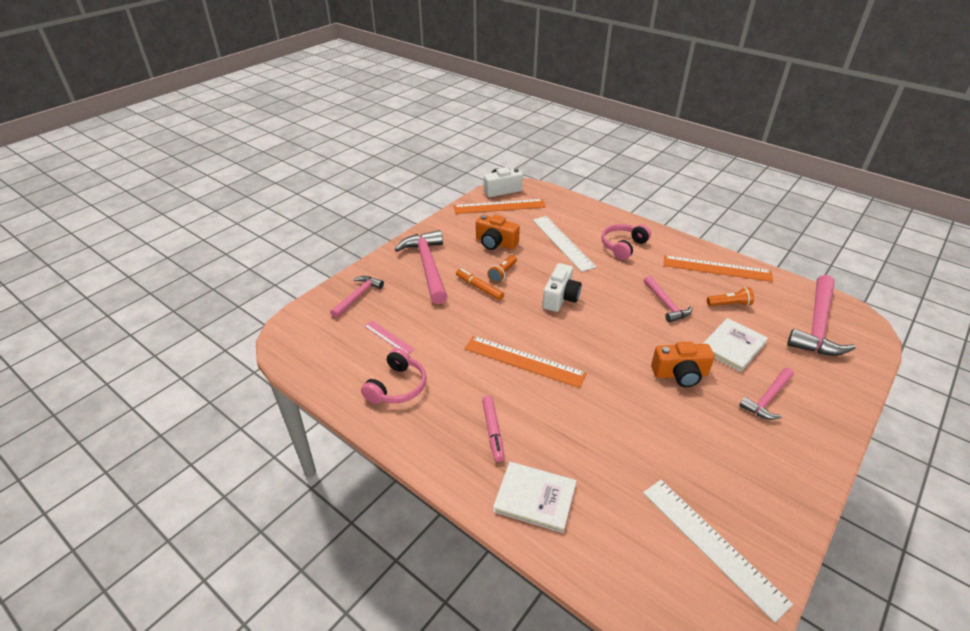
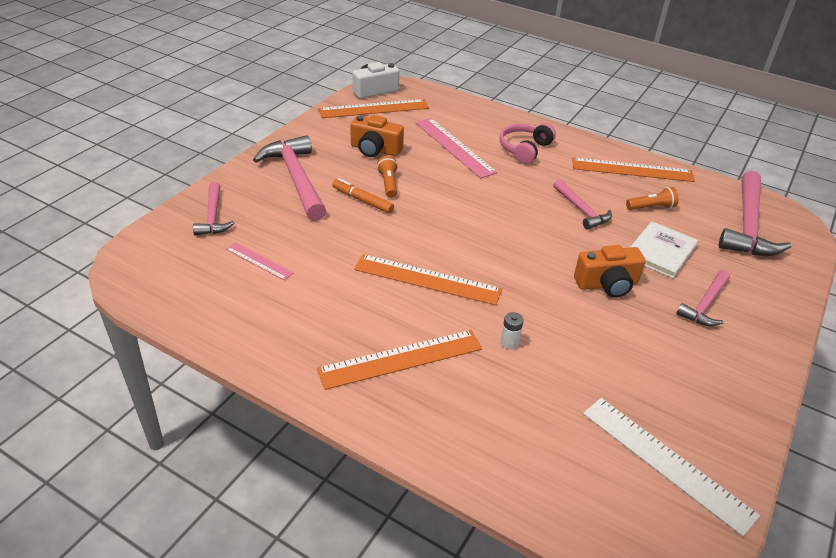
camera: 10 degrees left, 0 degrees up
(357, 296) = (213, 216): pink hammer -> pink hammer turned 150 degrees clockwise
(397, 386) = (277, 316): pink headphones -> none
(493, 431) = (401, 359): pink marker -> orange ruler
(502, 274) = (388, 184): orange flashlight -> orange flashlight turned 150 degrees clockwise
(535, 498) = (461, 428): white book -> none
(560, 298) = (460, 208): white camera -> none
(562, 242) = (454, 147): white ruler -> pink ruler
(586, 423) = (509, 342): none -> white battery

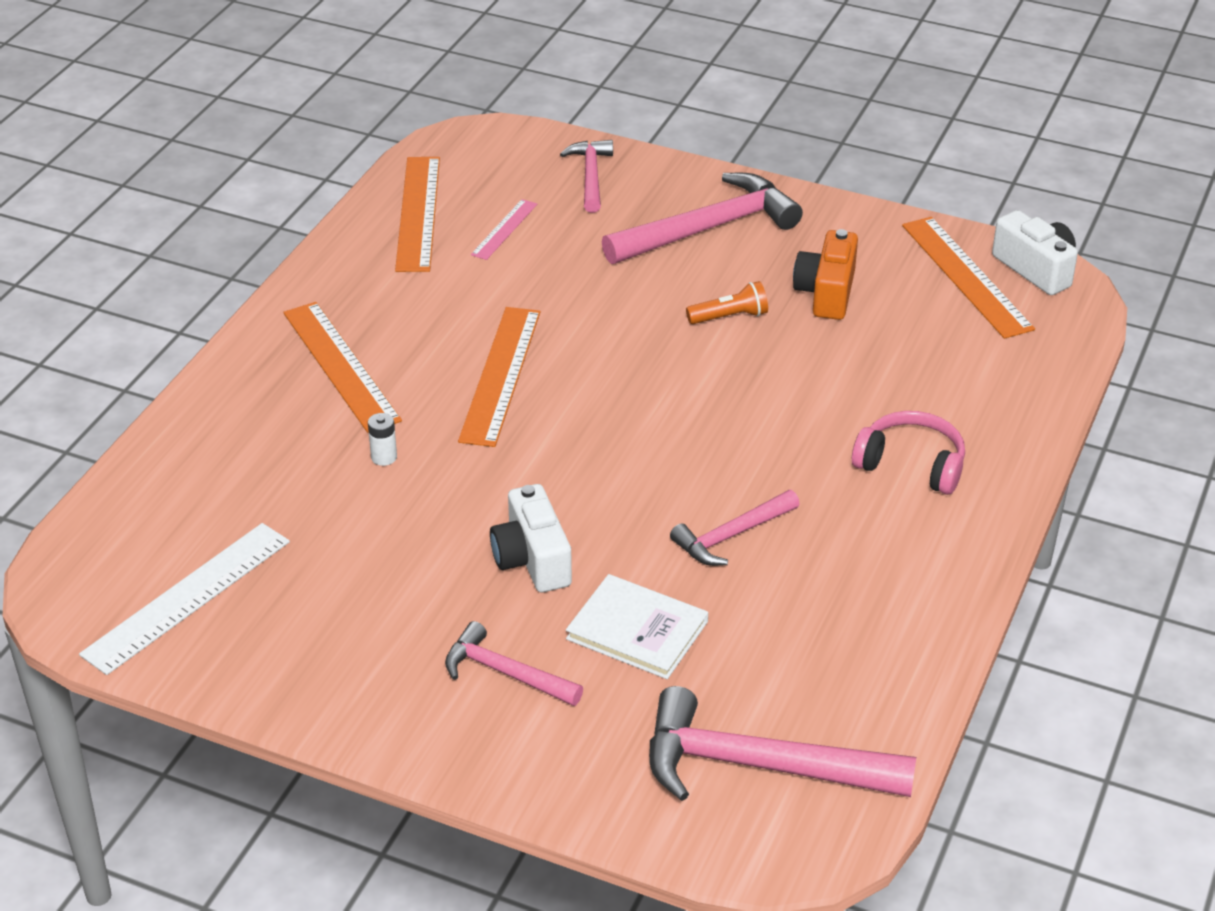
camera: 85 degrees right, 0 degrees up
(213, 216) = (590, 176): pink hammer -> pink hammer turned 105 degrees clockwise
(362, 200) = (674, 297): orange marker -> none
(454, 147) = (877, 378): pink ruler -> none
(607, 284) = (532, 559): orange camera -> white camera
(632, 170) = (900, 611): orange ruler -> orange ruler (418, 213)
(651, 207) = (774, 629): orange flashlight -> none

